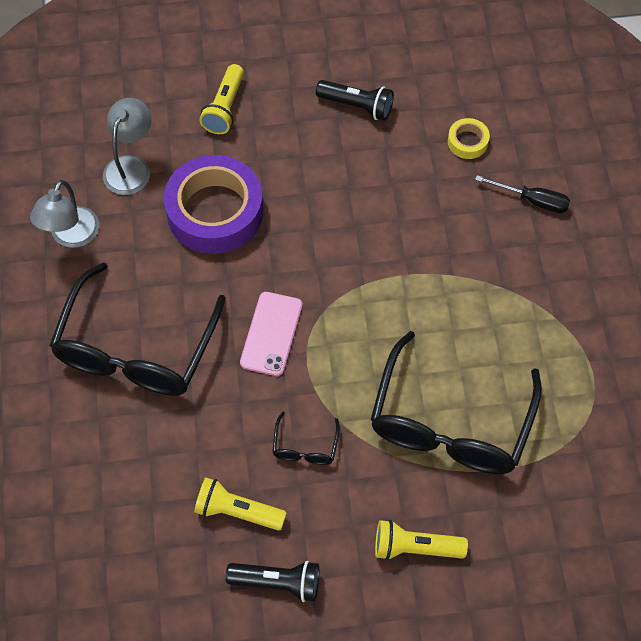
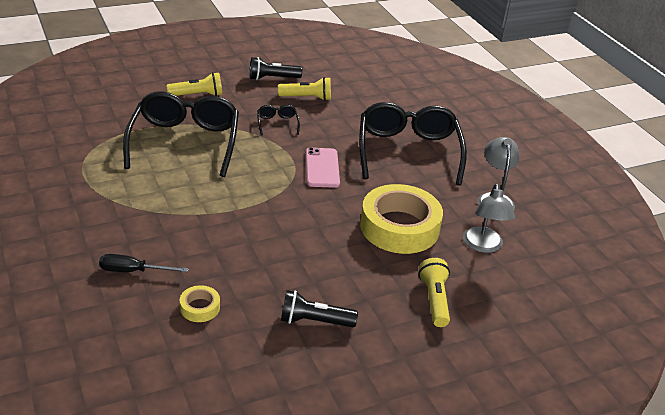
camera: 160 degrees right, 25 degrees down
(215, 211) = (399, 227): purple tape -> yellow tape

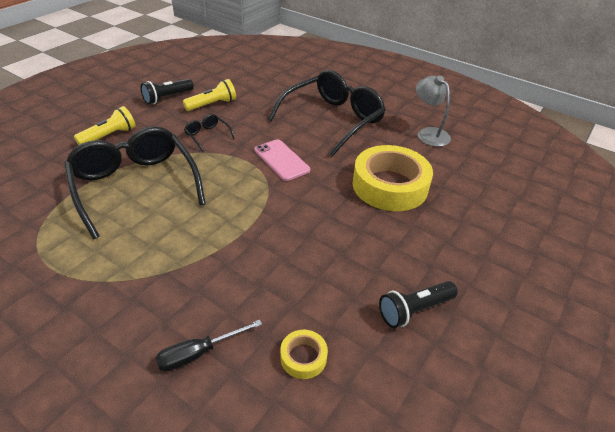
camera: 30 degrees left, 5 degrees up
(408, 151) = (333, 120): black glasses -> black glasses turned 75 degrees clockwise
(434, 300) = (478, 237): yellow flashlight -> none
(483, 246) = (460, 174): grey lamp -> none

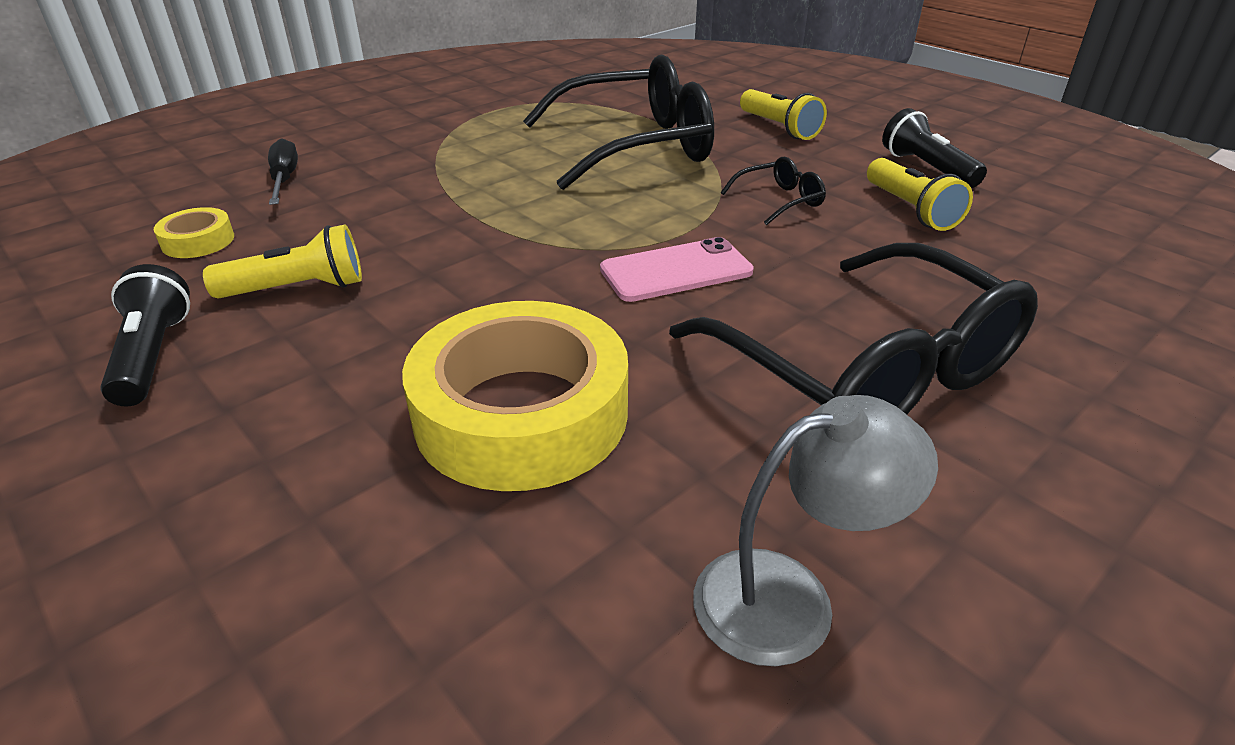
camera: 105 degrees right, 5 degrees down
(339, 280) = (298, 289): none -> yellow flashlight

